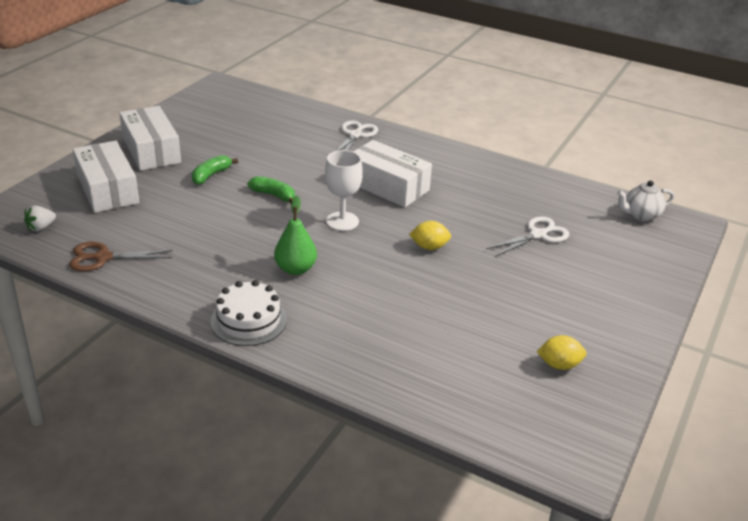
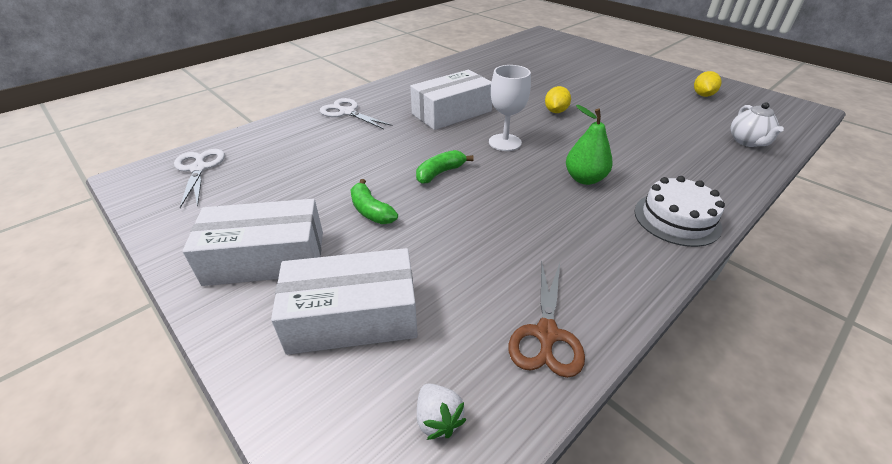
camera: 70 degrees left, 5 degrees up
(538, 235) = (546, 72): white scissors -> white scissors (198, 169)
(640, 215) = (528, 42): white teapot -> white teapot (747, 142)

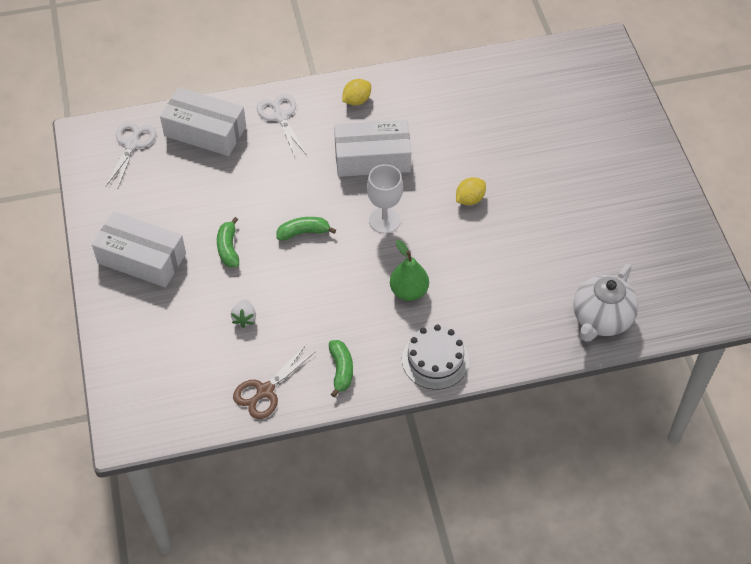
camera: 30 degrees right, 15 degrees up
(352, 316) = (169, 326): white box -> white box (205, 131)
(438, 419) = (176, 403): white strawberry -> white strawberry (244, 318)
(604, 268) = (341, 370): none -> green banana
(702, 95) = (648, 242): yellow lemon -> yellow lemon (356, 100)
(747, 142) = (601, 319): white teapot -> white teapot, size x1.55

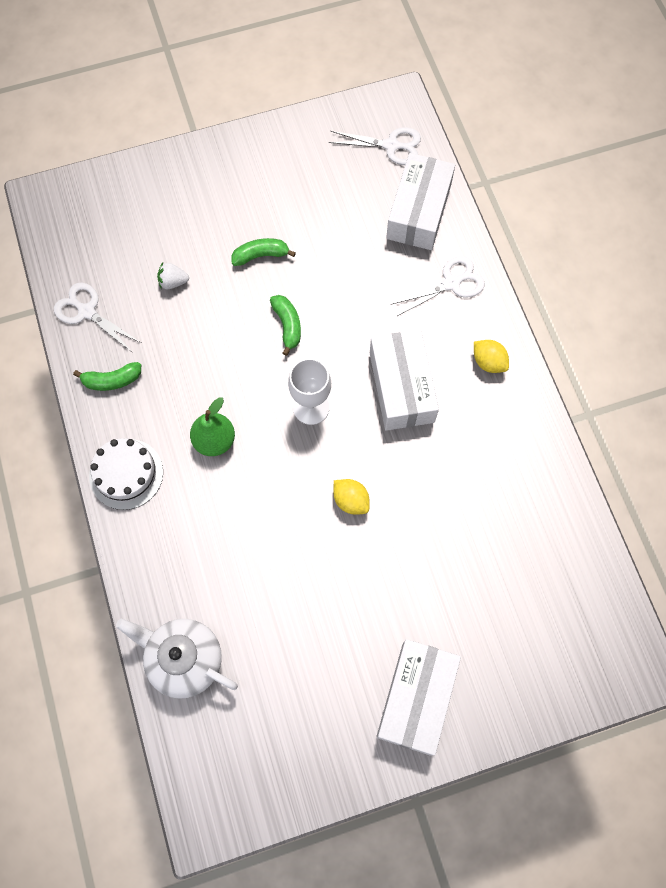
camera: 85 degrees right, 15 degrees up
(142, 258) = (243, 179): white box -> white box (416, 698)
(265, 391) = (87, 312): brown scissors -> white scissors

